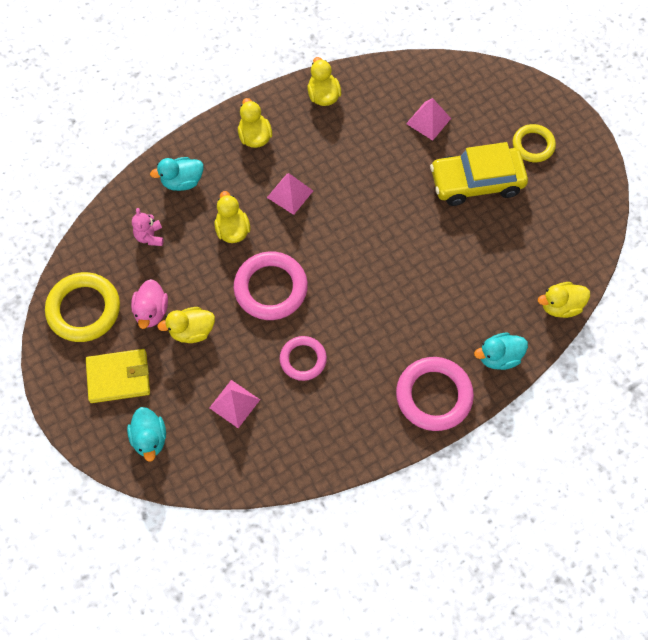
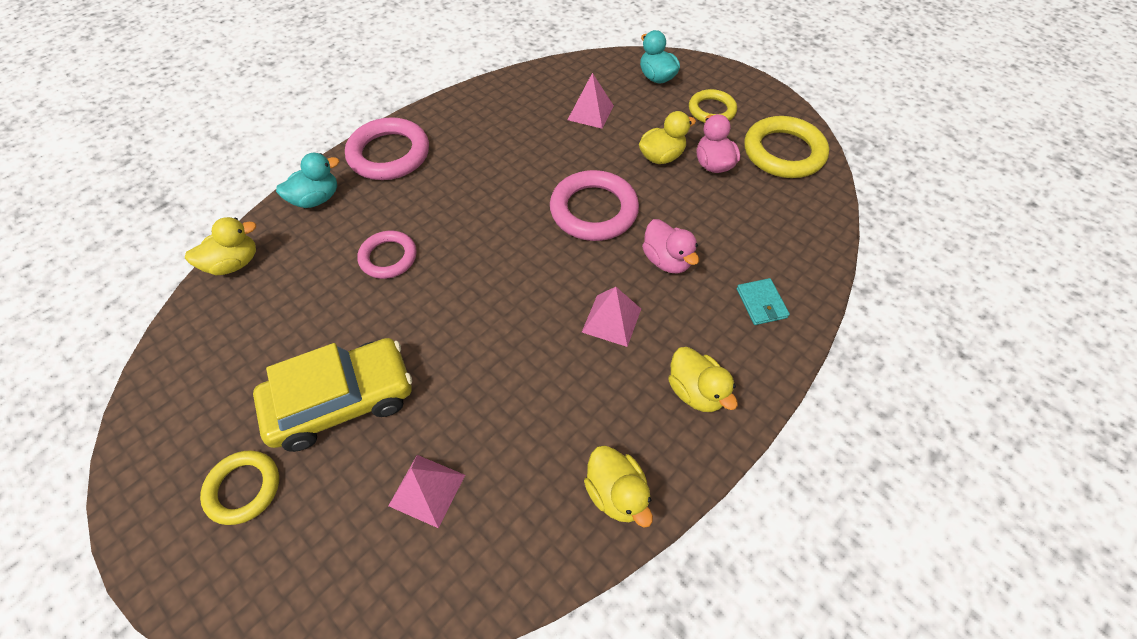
camera: 165 degrees right, 10 degrees down
(119, 377) = (711, 110): yellow wallet -> yellow ring
(150, 236) = (761, 232): pink teddy bear -> none
(182, 181) = (761, 303): turquoise duck -> turquoise wallet
(232, 230) = (666, 260): yellow duck -> pink duck
(303, 359) = (534, 156): pink ring -> pink ring (388, 257)

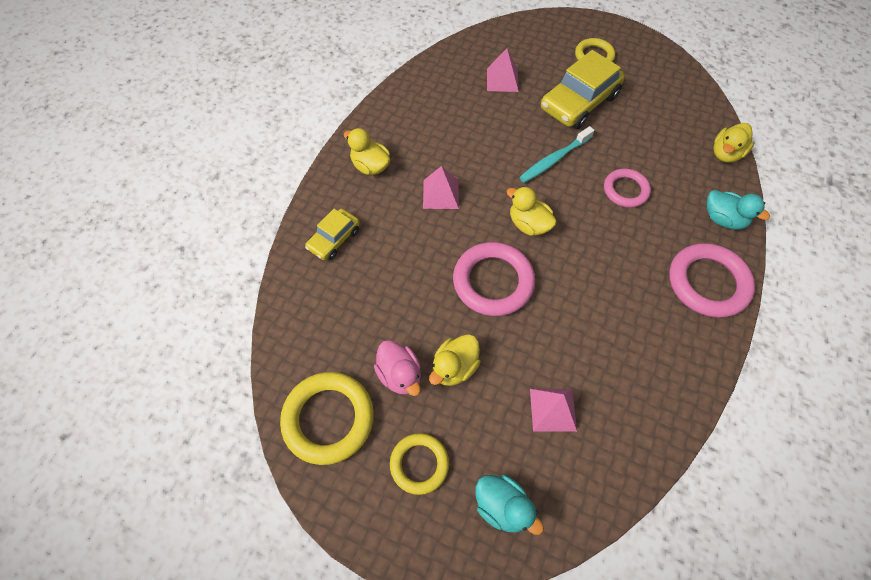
camera: 160 degrees right, 5 degrees up
(316, 199) = (723, 219): turquoise duck -> turquoise duck turned 90 degrees counterclockwise
(442, 321) = (554, 159): none -> turquoise toothbrush
(616, 493) = (402, 105): yellow duck -> yellow duck (528, 224)
(666, 260) = (415, 253): pink duck -> none
(761, 303) = (334, 239): turquoise wallet -> yellow car

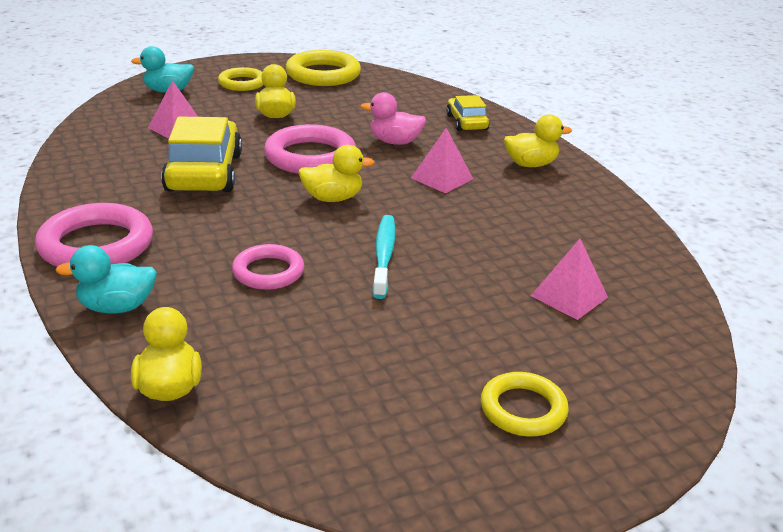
camera: 130 degrees right, 30 degrees down
(400, 375) = (308, 99): pink duck -> pink duck (394, 142)
(579, 102) = (445, 329): yellow car -> yellow car (204, 172)

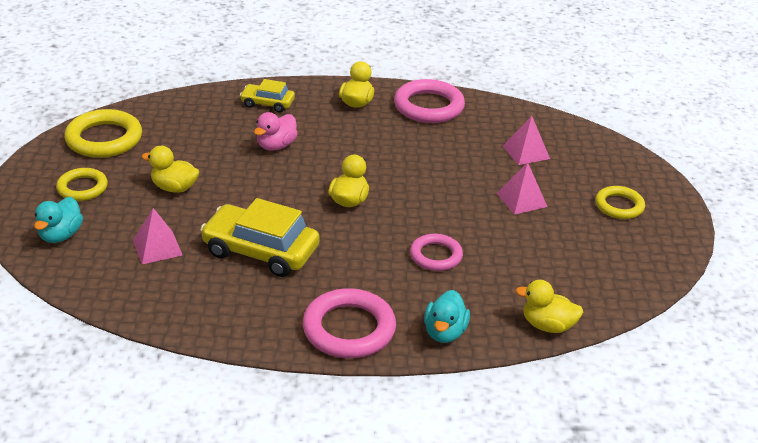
camera: 65 degrees left, 5 degrees up
(310, 156) = (271, 192): pink ring -> pink ring (429, 106)
(384, 255) = (442, 203): turquoise toothbrush -> none
(442, 178) = (351, 145): pink pyramid -> pink pyramid (522, 200)

